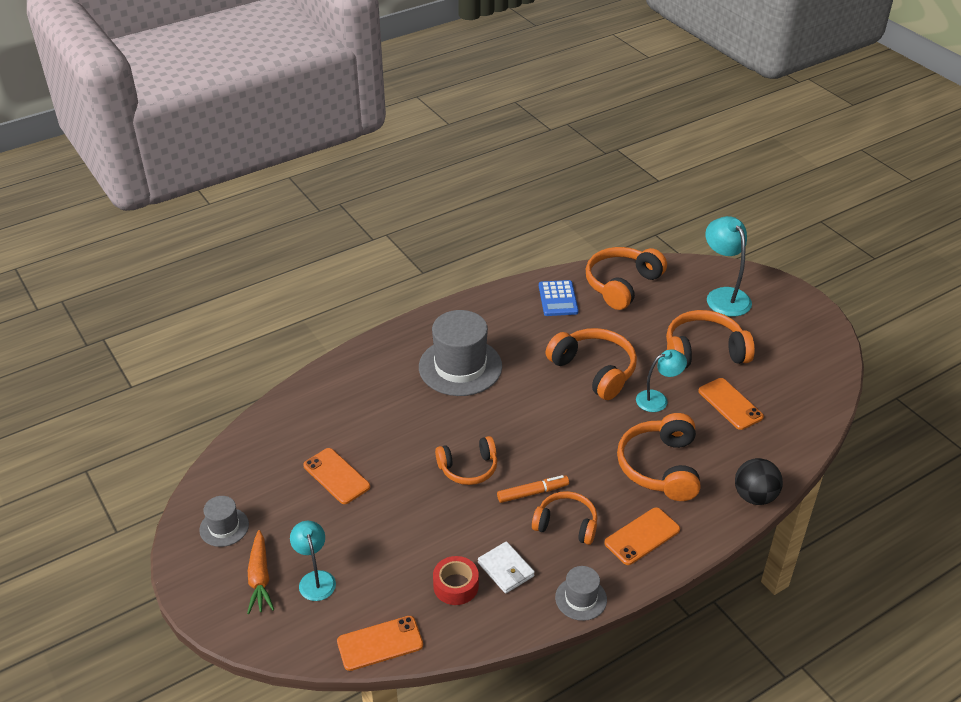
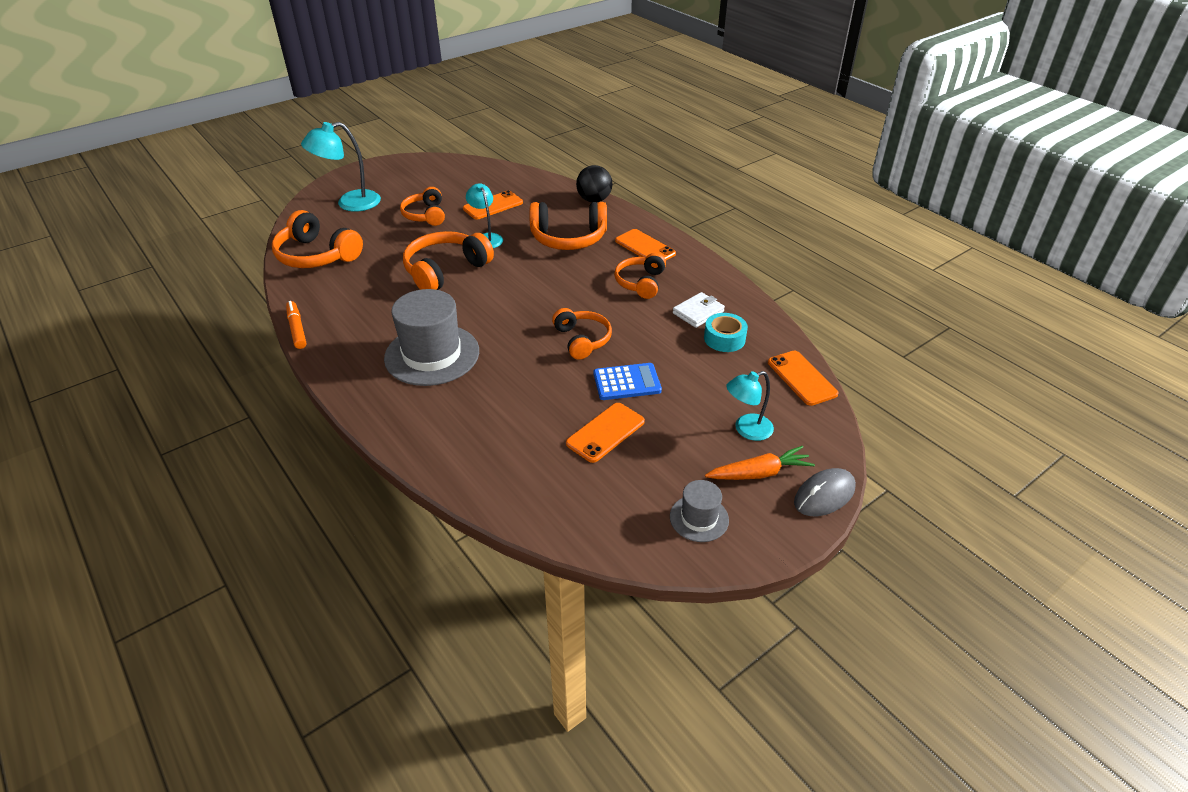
camera: 95 degrees left, 0 degrees up
(220, 622) = (824, 495): none -> grey mouse
(456, 586) = (724, 339): red tape -> turquoise tape
(533, 493) = (608, 301): orange marker -> orange marker (297, 329)
(558, 299) = (329, 293): blue calculator -> blue calculator (627, 382)
(581, 598) = (715, 275): grey hat -> none
(704, 351) = (425, 215): orange headphones -> orange headphones, size x0.65

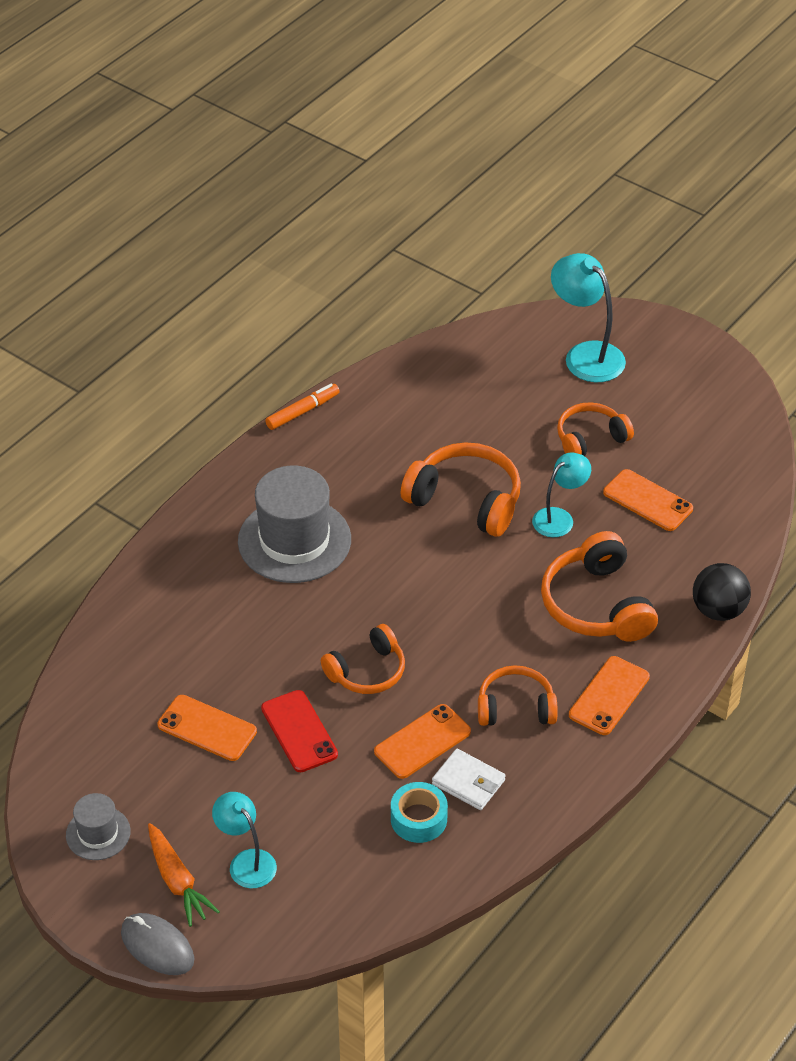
camera: 75 degrees right, 5 degrees up
(317, 255) = (451, 371): orange headphones -> none
(627, 382) = (299, 731): blue calculator -> red phone
(802, 378) = (362, 912): orange phone -> orange phone (422, 742)

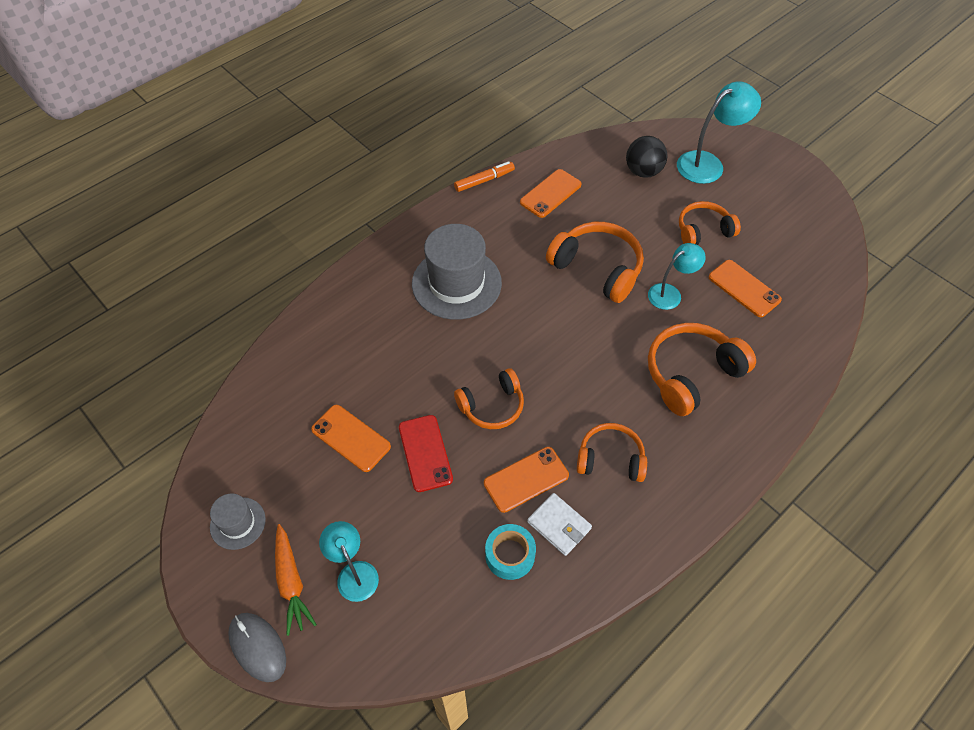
camera: 10 degrees right, 10 degrees up
(586, 355) = (708, 163): turquoise lamp -> turquoise lamp turned 90 degrees clockwise
(596, 605) = (691, 374): orange headphones -> orange headphones turned 60 degrees clockwise
(609, 696) = (692, 460): orange phone -> orange phone (550, 193)
(718, 610) = (794, 394): black ball -> black ball (643, 171)

